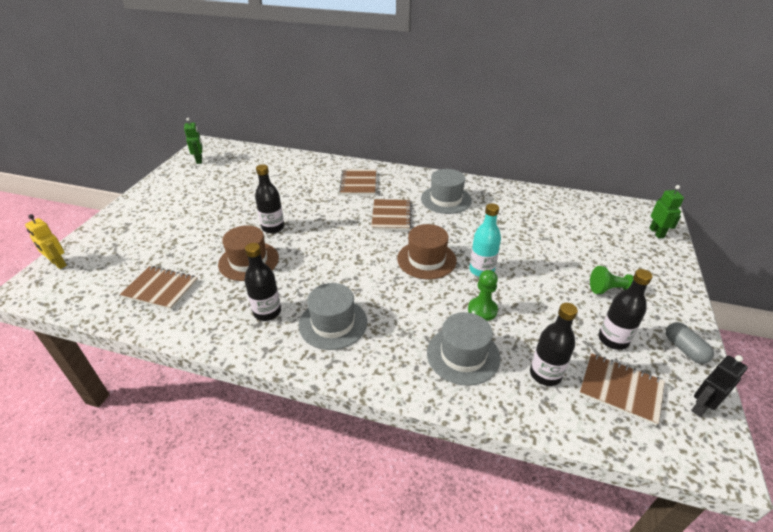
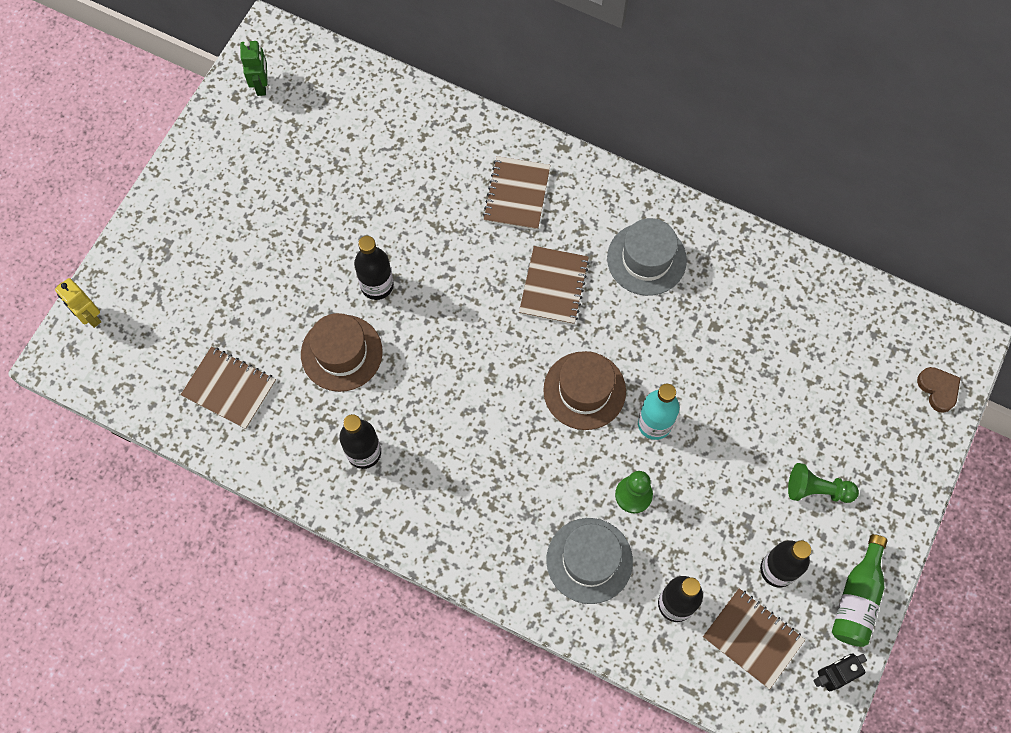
camera: 10 degrees right, 30 degrees up
(333, 323) = (443, 485): grey hat -> none
(656, 233) = (938, 389): green robot -> brown heart
(684, 349) = (857, 598): grey capsule -> green bottle

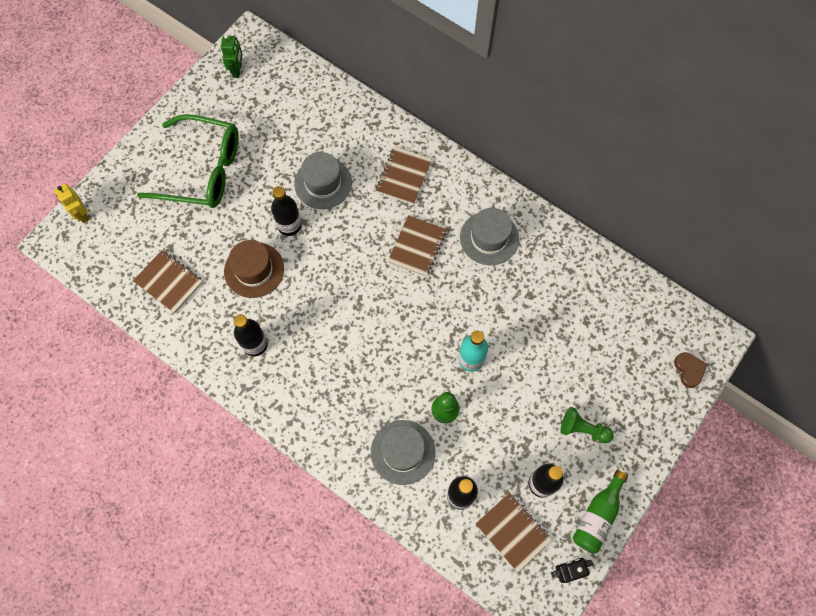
camera: 10 degrees right, 0 degrees up
(243, 229) = (203, 170): none -> green glasses
(410, 221) = (323, 183): none -> grey hat
(584, 390) = (424, 326): brown hat -> none

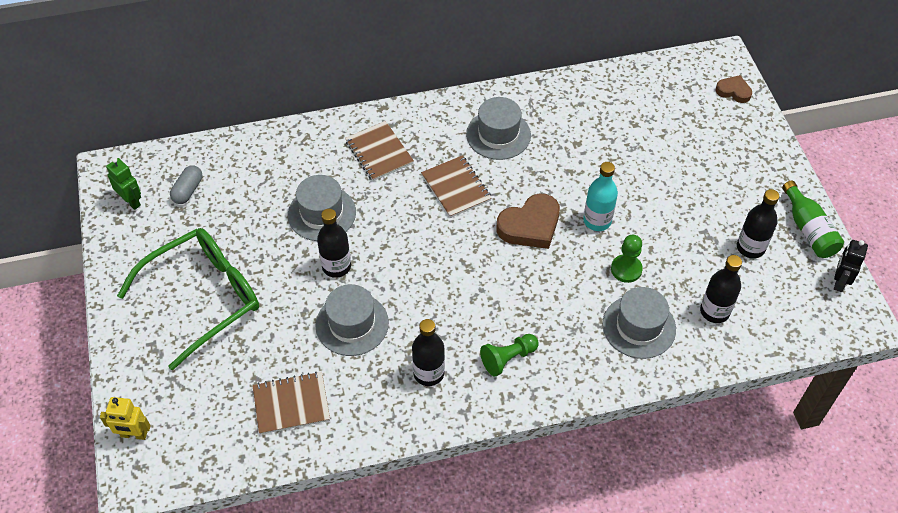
camera: 50 degrees left, 15 degrees down
(254, 270) = (352, 324): brown hat -> grey hat
(273, 93) = (188, 190): none -> grey capsule
(427, 318) = (530, 226): none -> brown heart
(513, 532) = (777, 296): brown notebook -> none
(583, 429) = (726, 189): green pawn -> green pawn (508, 358)

